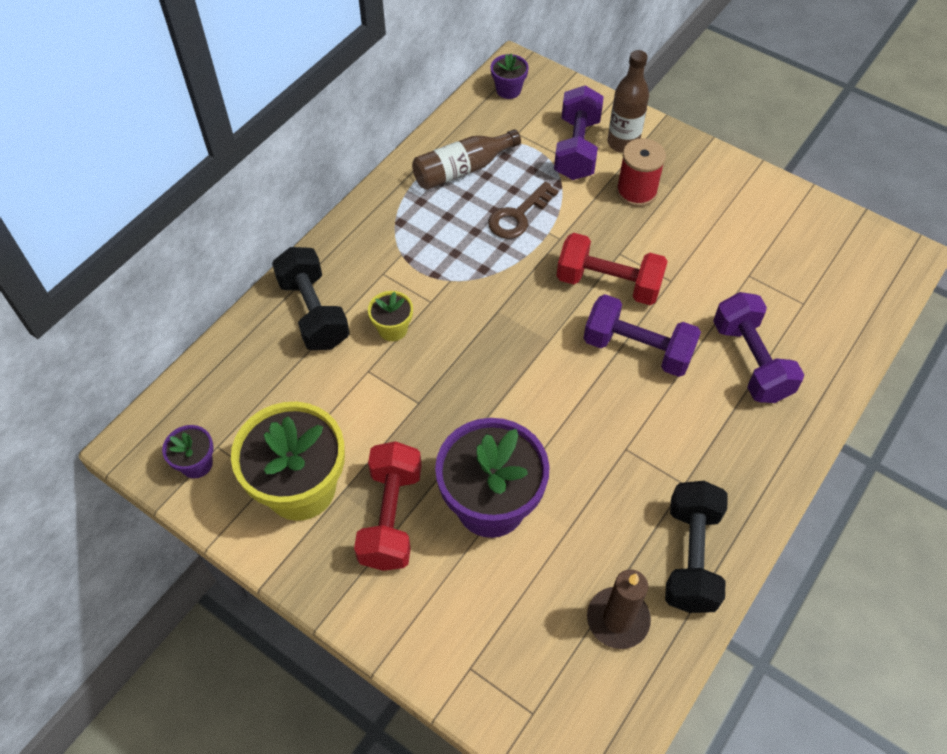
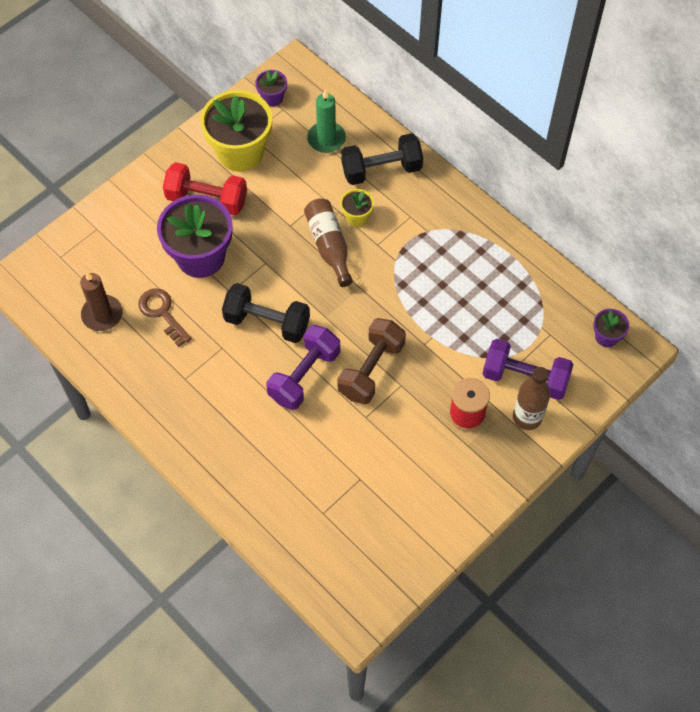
camera: 100 degrees right, 5 degrees up
(268, 383) = (326, 139): none -> green candle
(462, 170) = (511, 285): brown bottle -> brown bottle (329, 246)
(518, 216) = (453, 318): brown key -> brown key (162, 313)
(608, 284) = (371, 369): red dumbbell -> brown dumbbell
(691, 557) = (131, 368): black dumbbell -> black dumbbell (267, 322)
(750, 361) = (276, 454): purple dumbbell -> none

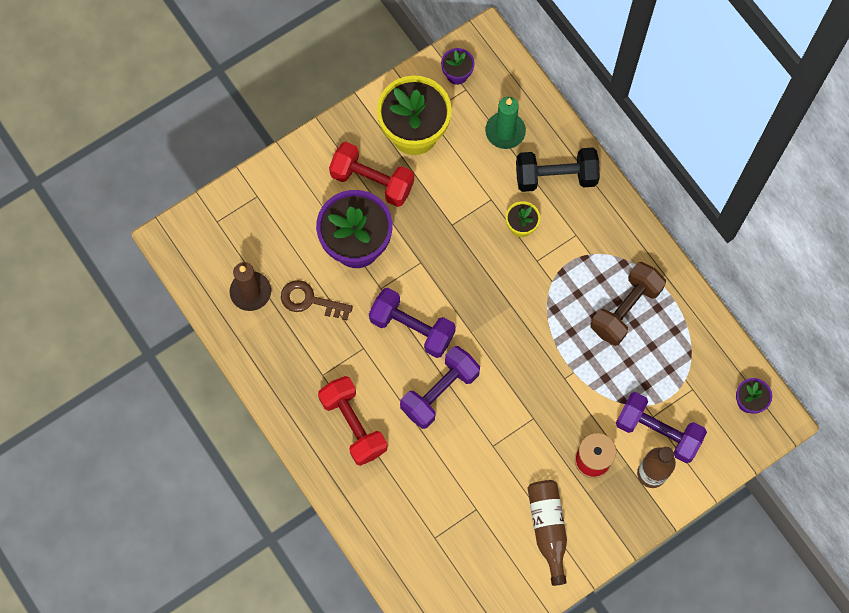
camera: 10 degrees right, 10 degrees up
(162, 313) = (310, 300): brown key -> brown key turned 45 degrees counterclockwise
(223, 420) = (353, 425): none -> red dumbbell
(267, 322) = (412, 328): black dumbbell -> purple dumbbell
(329, 246) = (487, 254): brown bottle -> brown bottle (548, 529)
(371, 369) = (507, 396): brown dumbbell -> brown dumbbell (625, 309)

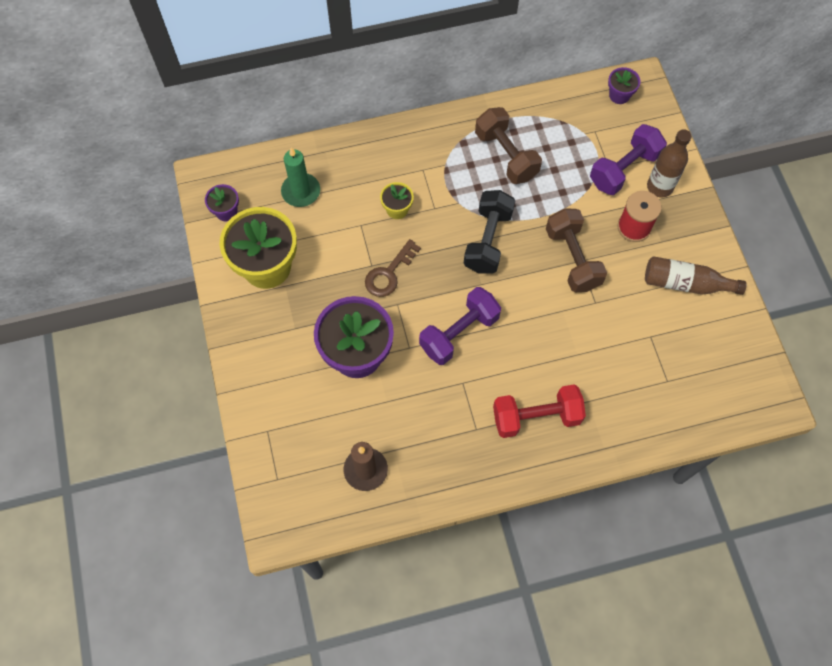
camera: 70 degrees left, 5 degrees down
(310, 300) = (396, 416): brown key -> brown key (389, 273)
(372, 181) = (299, 319): red dumbbell -> none
(440, 392) = (529, 330): purple dumbbell -> none
(532, 410) = (572, 259): none -> brown dumbbell
(556, 176) = (362, 166): black dumbbell -> black dumbbell (488, 240)

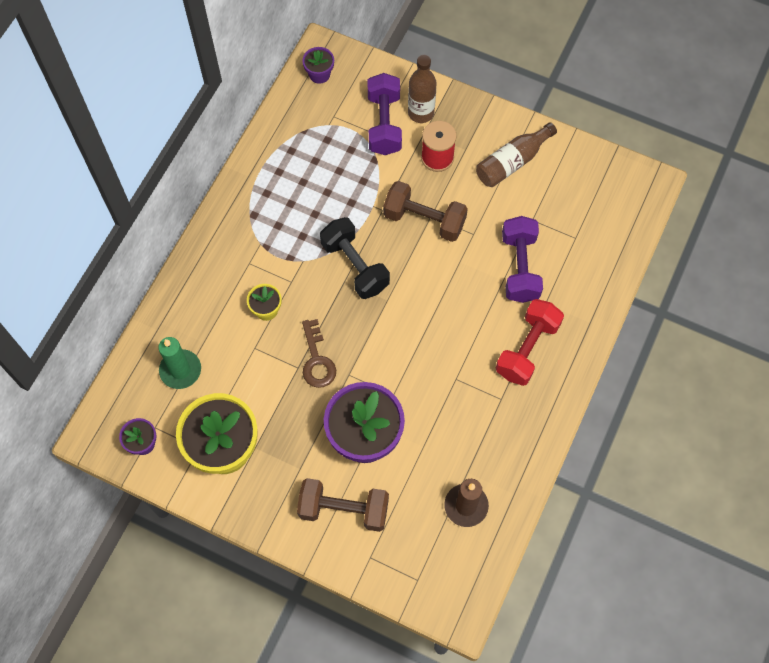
camera: 50 degrees left, 0 degrees up
(459, 333) = (413, 349): purple dumbbell -> purple dumbbell (520, 267)
(506, 155) = (294, 194): brown dumbbell -> brown dumbbell (344, 509)

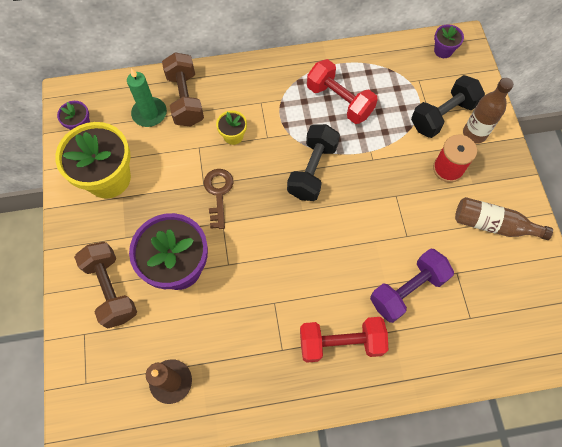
camera: 55 degrees right, 0 degrees up
(302, 196) = (339, 101): none -> red dumbbell
(317, 360) = (218, 193): brown key -> brown key turned 135 degrees clockwise
(384, 124) = (442, 115): purple dumbbell -> black dumbbell
(424, 220) = (389, 193): brown dumbbell -> brown dumbbell (185, 99)

